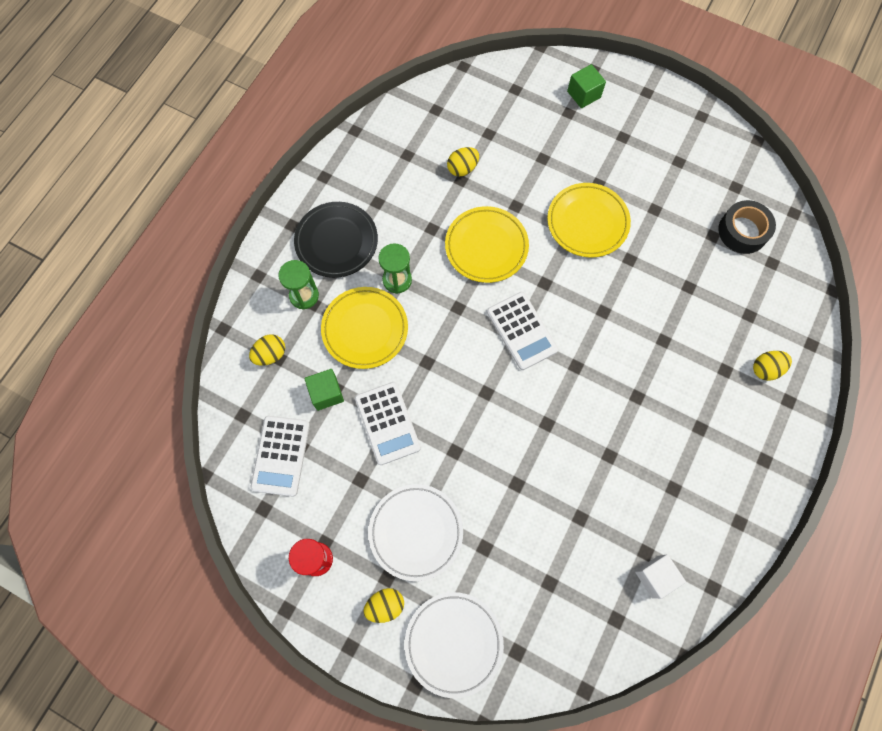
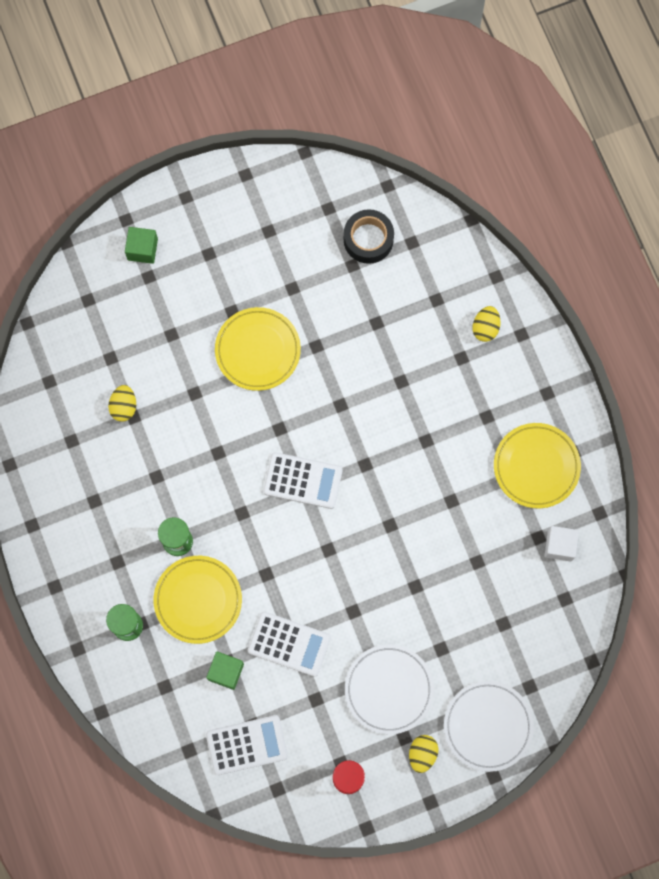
camera: 50 degrees left, 5 degrees up
(270, 354) = (156, 691): yellow egg -> none
(281, 455) = (246, 745): white calculator -> white calculator turned 60 degrees counterclockwise
(336, 242) = (102, 562): black plate -> none
(486, 246) = (209, 447): yellow plate -> yellow plate (536, 466)

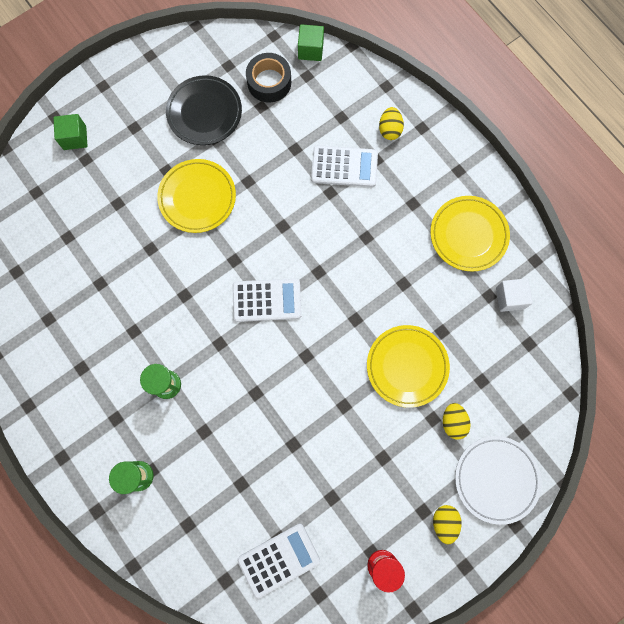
camera: 15 degrees left, 0 degrees up
(124, 407) = (89, 276): yellow egg -> yellow egg (453, 422)
(198, 600) = (199, 434): yellow plate -> yellow plate (407, 366)
(226, 672) = (241, 494): green cube -> green cube (310, 50)
(289, 256) = (204, 113): none -> black plate
(289, 644) = (293, 452): white calculator -> white calculator (344, 166)
(389, 689) = (396, 470): white plate -> none

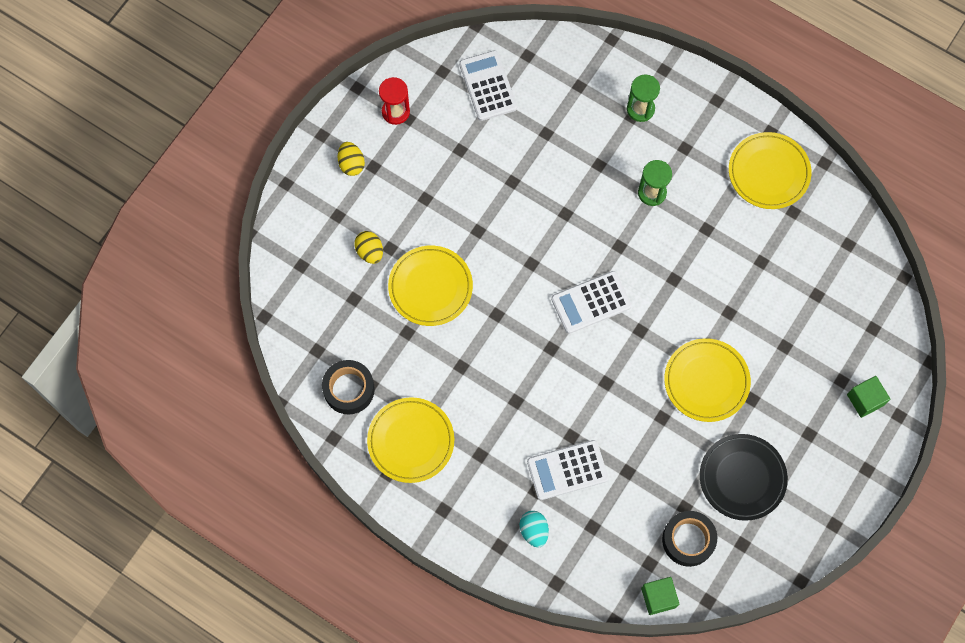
camera: 160 degrees right, 5 degrees down
(50, 365) = (768, 172): none -> yellow plate
(279, 560) = (488, 86): white calculator -> white calculator turned 120 degrees clockwise
(389, 130) = (534, 531): yellow egg -> turquoise egg
(496, 479) = (314, 216): white plate -> none
(510, 298) = (349, 389): white cube -> black tape

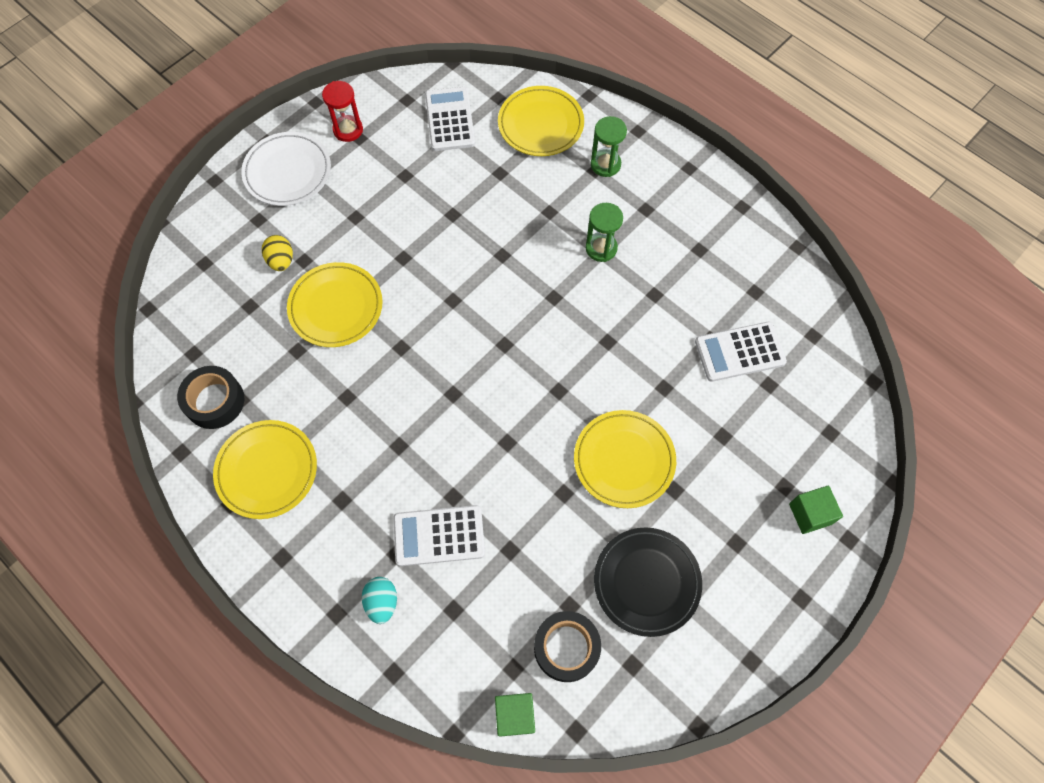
camera: 10 degrees right, 5 degrees down
(351, 164) = (288, 172): yellow egg -> white plate
(591, 302) = (509, 351): white calculator -> white calculator (739, 352)
(768, 172) = (734, 247): yellow plate -> yellow plate (540, 124)

